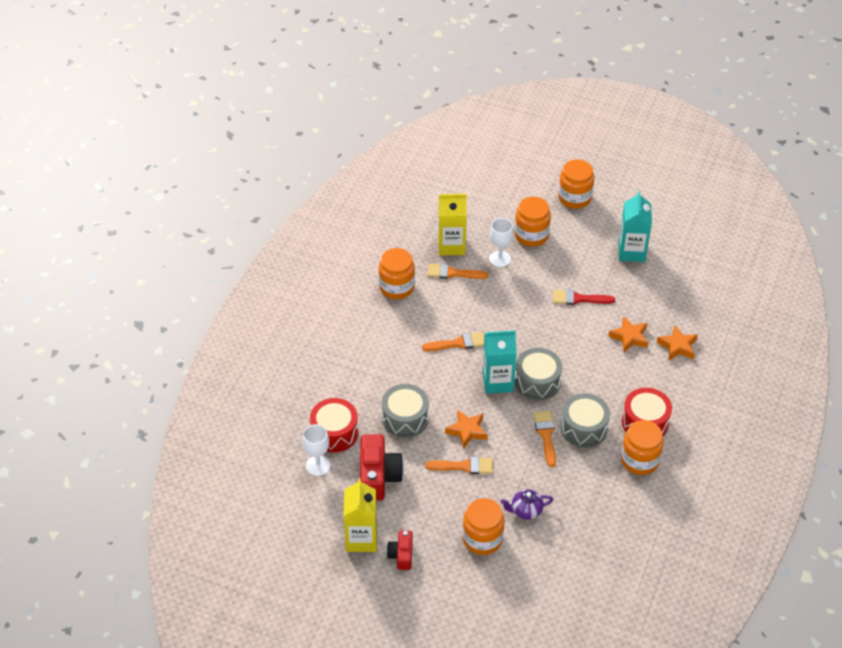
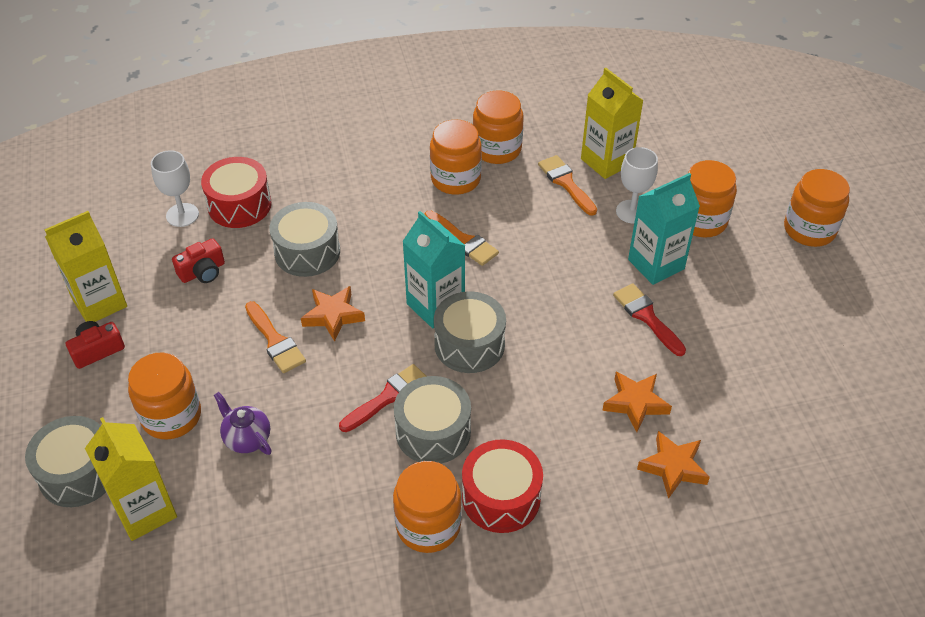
camera: 55 degrees right, 0 degrees up
(378, 476) = (203, 271): red camera -> red camera, size x0.56
(405, 319) = (455, 179): none -> orange jar
(490, 598) = (78, 473): none -> grey drum
(541, 577) = (145, 511): none -> yellow carton
(546, 435) = (389, 397): orange brush -> red brush
(631, 252) = (785, 331): turquoise carton -> turquoise carton (656, 264)

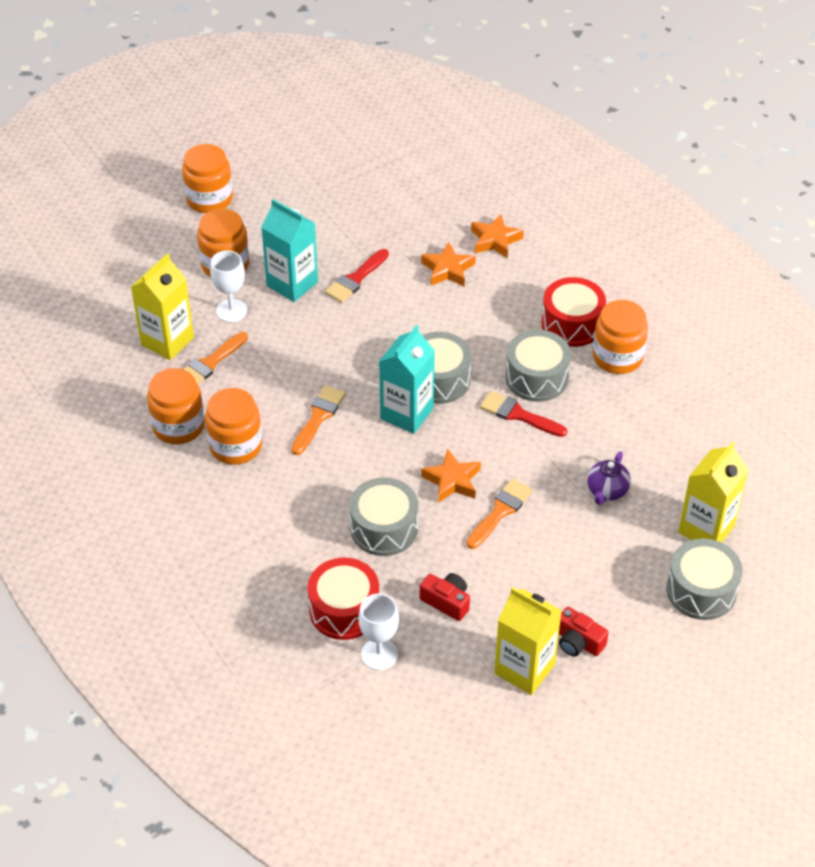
camera: 110 degrees left, 0 degrees up
(171, 416) = (614, 552): orange jar -> none

